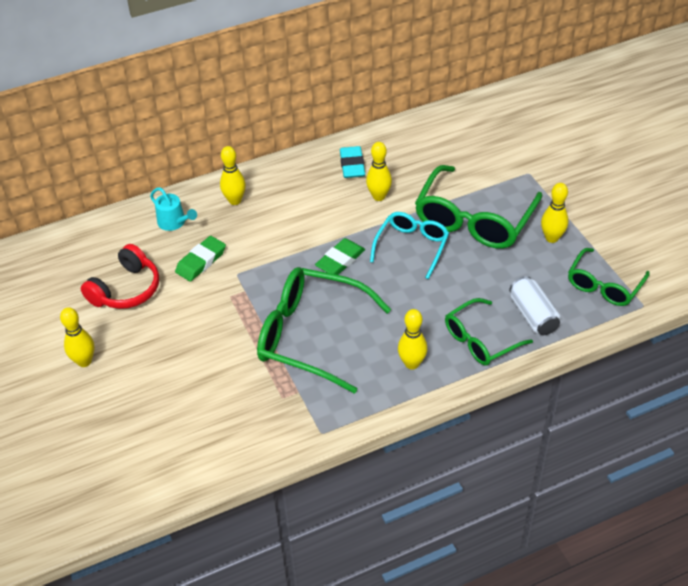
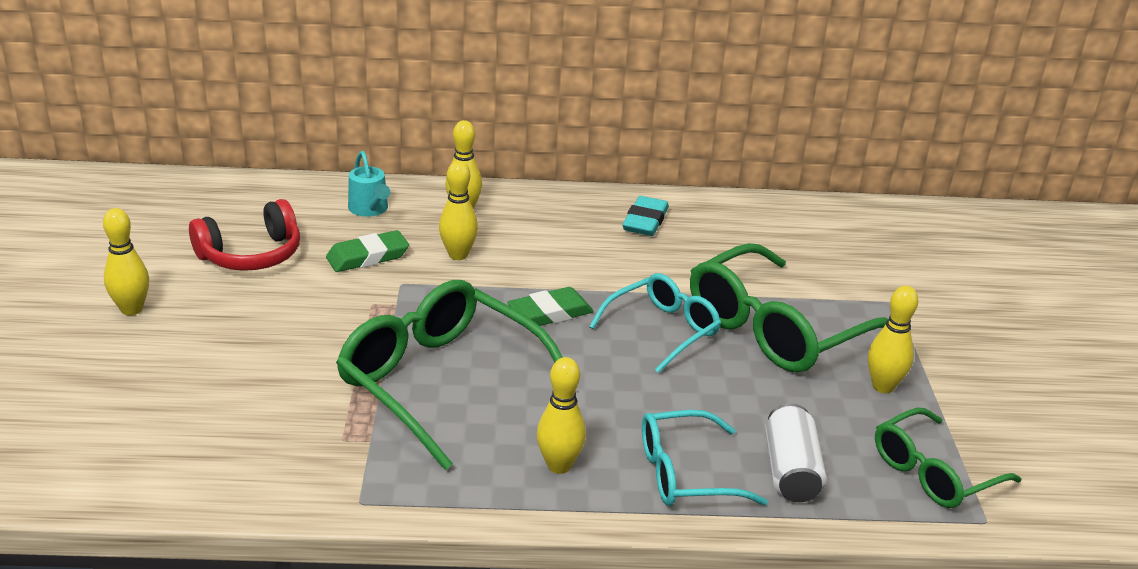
camera: 20 degrees right, 15 degrees down
(379, 196) = (657, 263): yellow bowling pin -> yellow bowling pin (458, 255)
(480, 340) = (685, 473): green glasses -> turquoise glasses

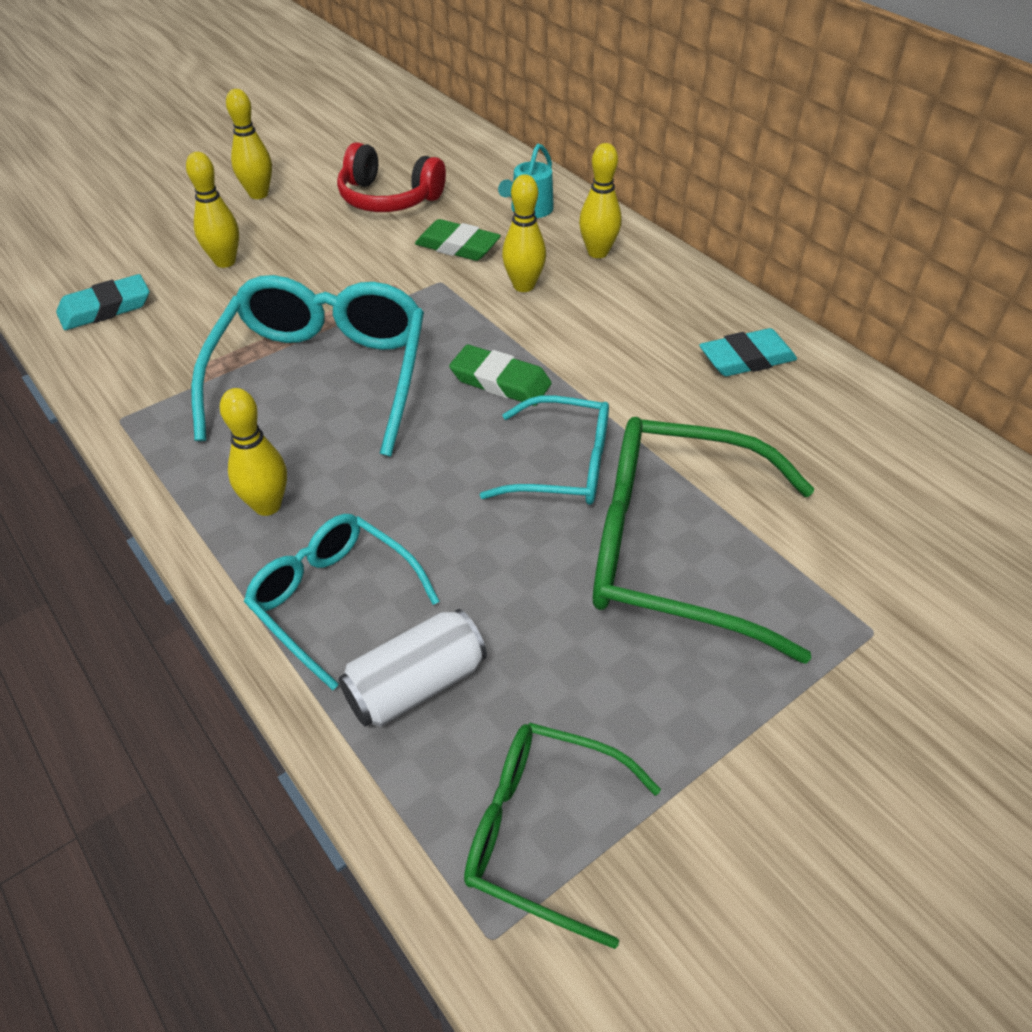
camera: 55 degrees right, 15 degrees up
(180, 456) = (105, 308): none -> turquoise eraser
(441, 382) = (322, 376): green glasses -> turquoise glasses
(883, 386) = (671, 700): yellow bowling pin -> yellow bowling pin (225, 262)

